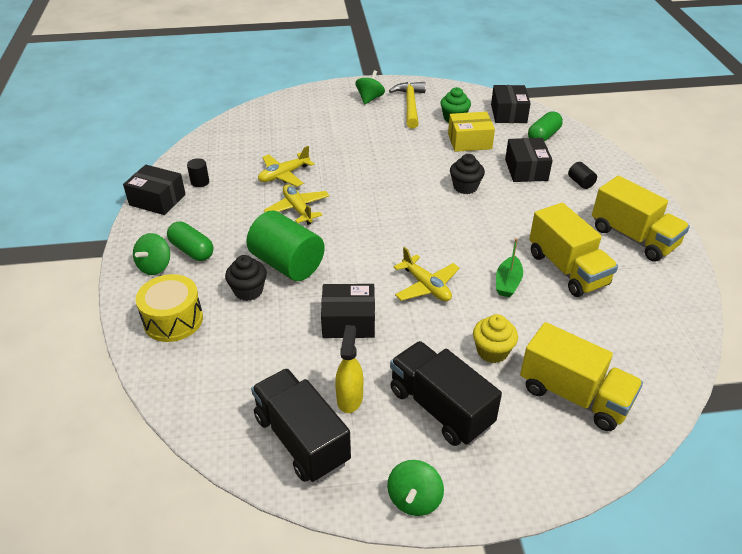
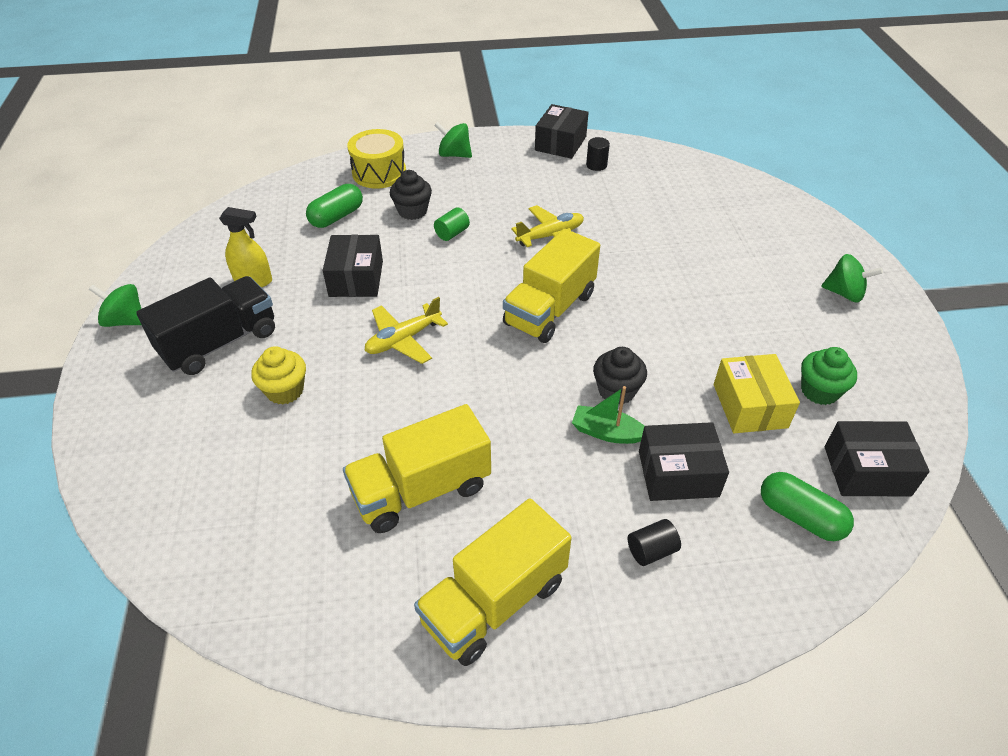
camera: 90 degrees right, 5 degrees up
(192, 250) = (477, 172): green capsule -> green capsule (337, 217)
(284, 175) = (619, 222): yellow plane -> none
(287, 264) = (452, 233): green cylinder -> green cylinder, size x0.43
(301, 439) = (217, 253): black truck -> none
(410, 105) = (841, 338): yellow hammer -> none
(507, 283) = (400, 418): green boat -> green boat (607, 432)
(574, 395) = (197, 458): yellow truck -> yellow truck (550, 309)

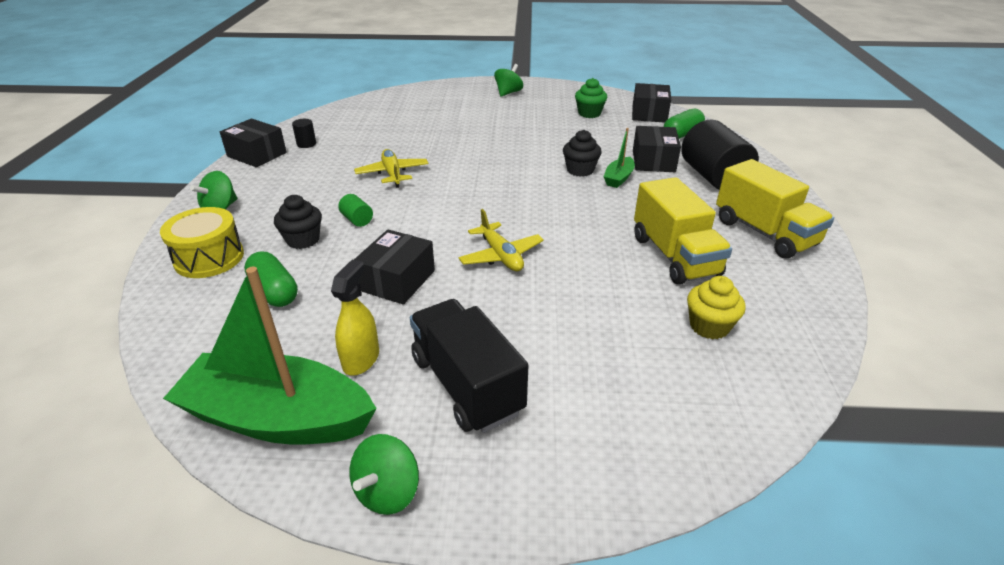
camera: 80 degrees left, 10 degrees down
(198, 257) = (278, 418): none -> green boat
(285, 390) = (555, 330): yellow cupcake -> yellow cupcake (709, 326)
(356, 278) = (397, 280): black box -> black box turned 75 degrees counterclockwise
(550, 309) = (486, 184): yellow truck -> none
(651, 550) = (713, 177): black cylinder -> black cylinder, size x2.34
(750, 406) = (599, 133): yellow box -> none

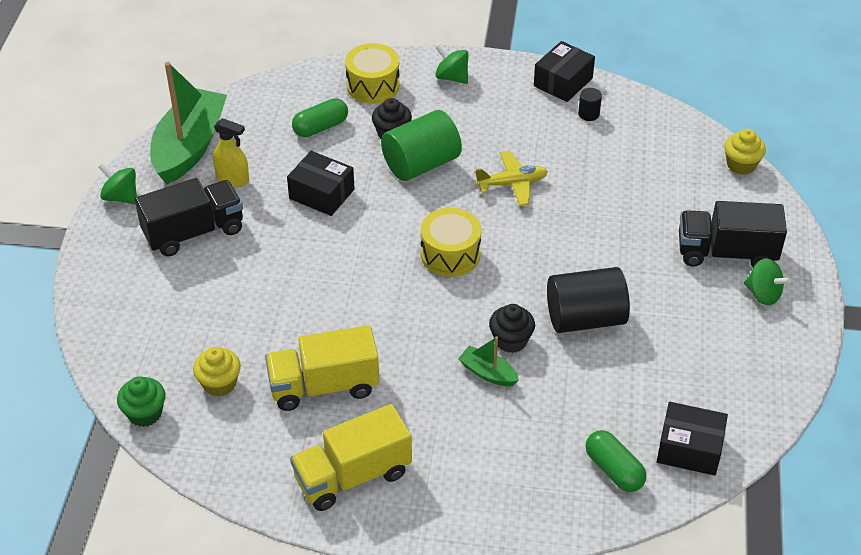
camera: 95 degrees right, 10 degrees up
(357, 220) = (421, 164): green cylinder -> green cylinder, size x2.34
(382, 95) = (741, 165): none -> yellow cupcake
(471, 101) = (726, 253): none -> black truck
(485, 199) = (450, 254): none -> yellow drum
(501, 255) = (346, 259): yellow plane -> none
(589, 113) = (687, 377): green cupcake -> green cupcake (145, 413)
(653, 161) = (531, 417): black box -> none
(713, 177) = (484, 468): black cylinder -> black cylinder (585, 318)

